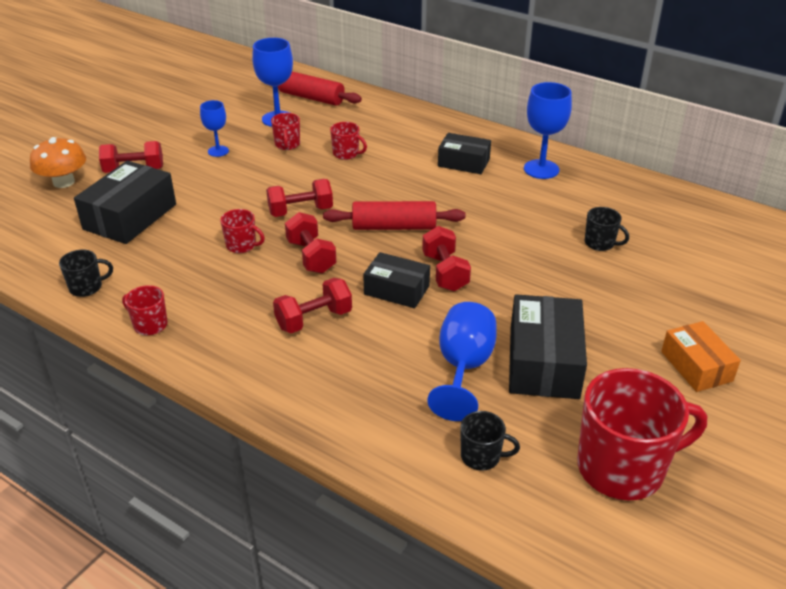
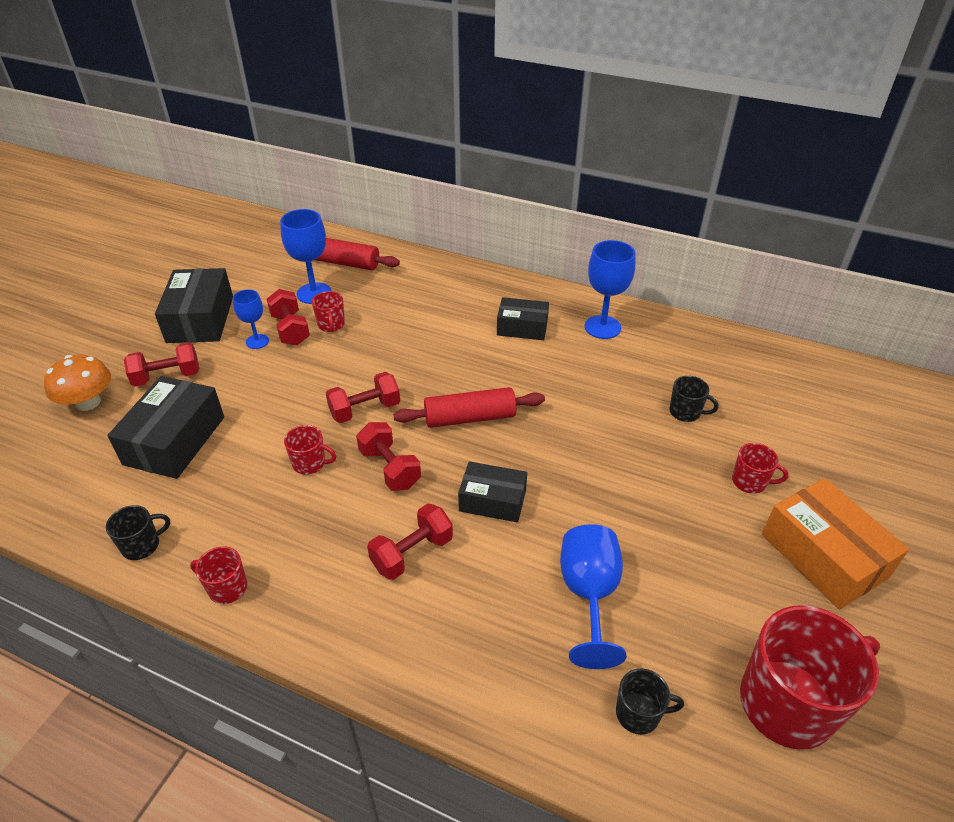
camera: 10 degrees left, 5 degrees up
(346, 154) = (397, 330): red mug -> red mug (750, 482)
(445, 272) = (538, 470): red dumbbell -> red dumbbell (290, 330)
(543, 362) = (670, 574): black box -> black box (200, 319)
(696, 366) = (823, 556): orange box -> orange box, size x1.58

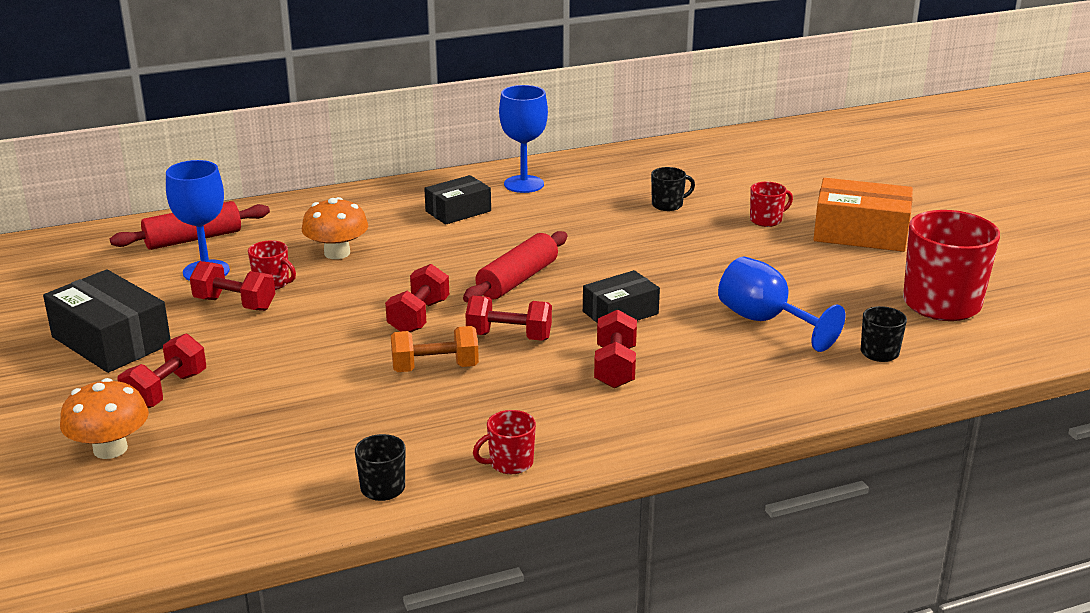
camera: 45 degrees left, 15 degrees down
(174, 440) = (272, 421): black box -> none
(257, 341) = (215, 326): blue goblet -> none
(310, 463) = (435, 368): red mug -> orange dumbbell
(399, 321) = (337, 253): none -> orange mushroom

